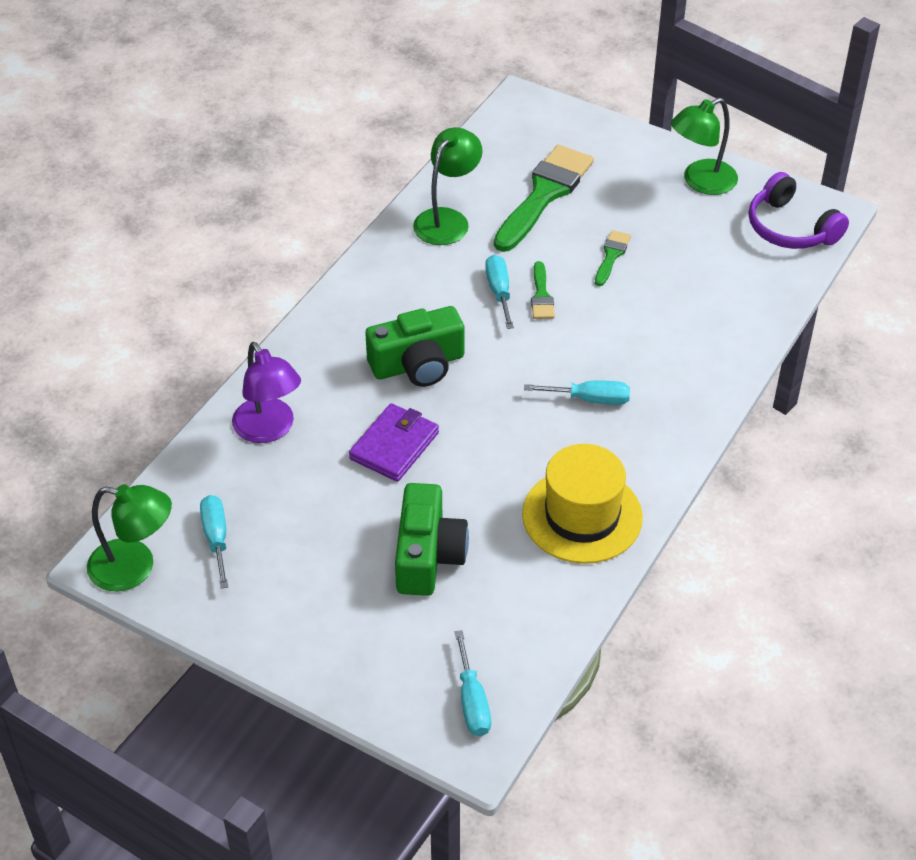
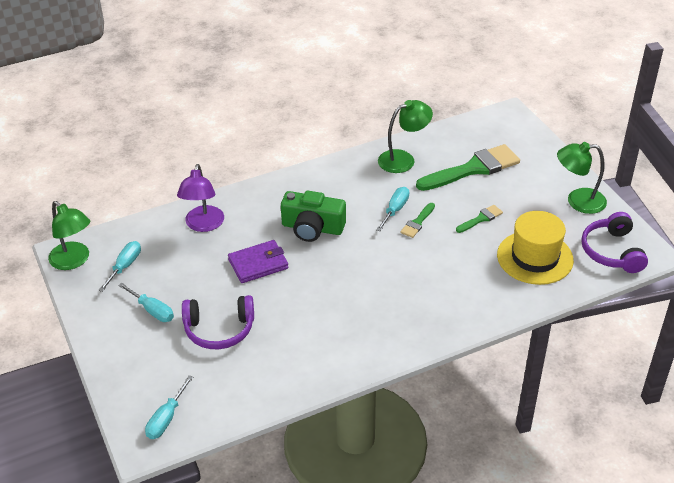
camera: 35 degrees right, 5 degrees down
(427, 555) = (219, 329): green camera -> purple headphones
(582, 516) = (323, 352): yellow hat -> yellow hat (535, 257)
(590, 399) = (390, 291): turquoise screwdriver -> turquoise screwdriver (152, 310)

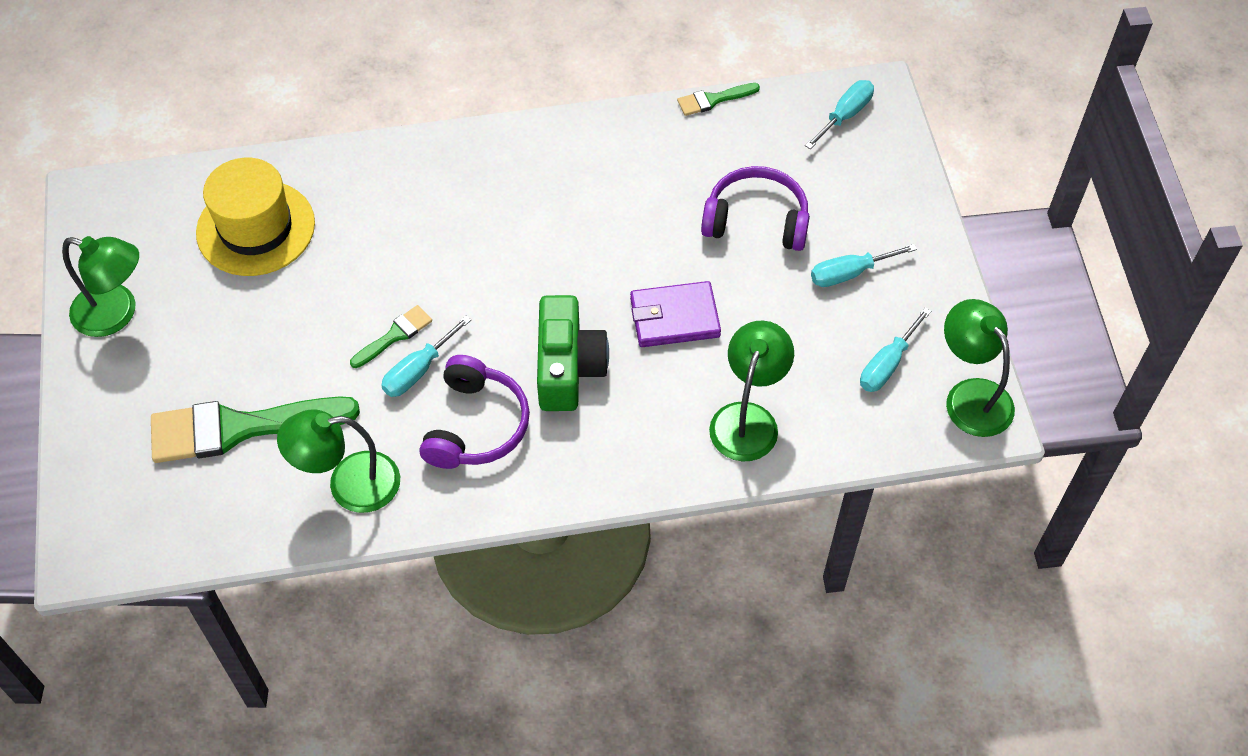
camera: 165 degrees left, 15 degrees up
(152, 310) = (849, 273): turquoise screwdriver -> turquoise screwdriver turned 75 degrees counterclockwise
(203, 225) = (748, 419): purple lamp -> green lamp
(312, 228) = (568, 367): green camera -> green camera turned 60 degrees clockwise
(481, 219) = (291, 318): green brush -> green brush (713, 100)
(612, 251) = (138, 211): purple headphones -> purple headphones (476, 425)

